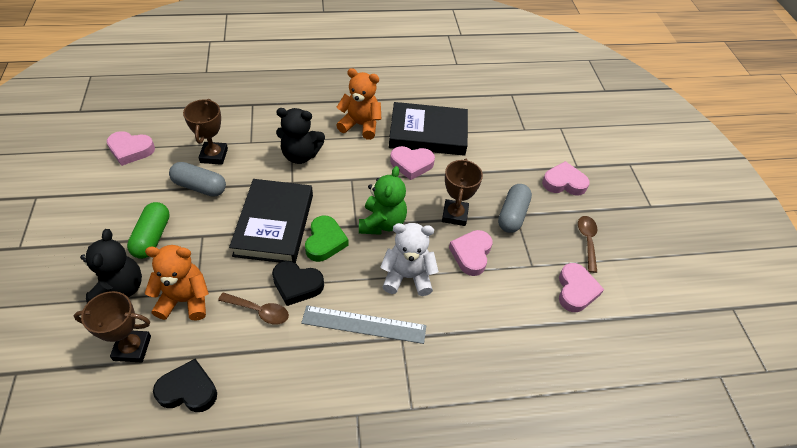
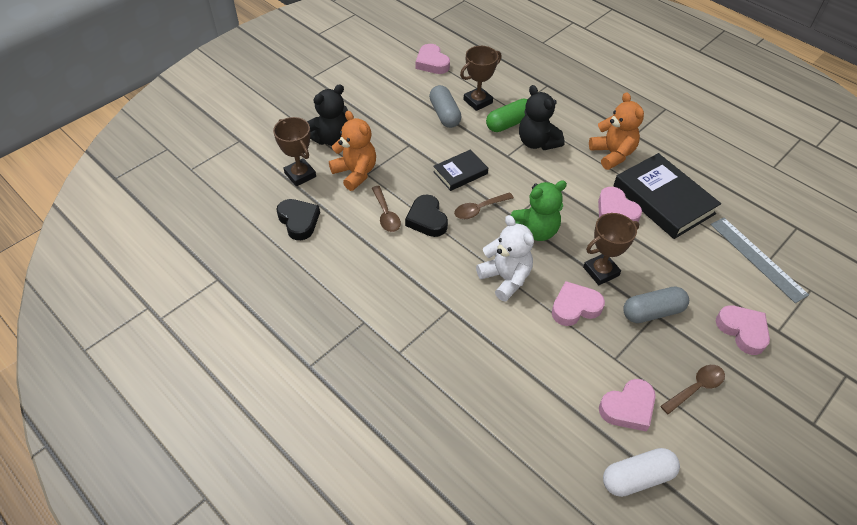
camera: 55 degrees right, 0 degrees up
(152, 237) = (381, 123): green capsule -> green capsule (509, 123)
(274, 225) = (460, 173): black book -> black book, size x0.55
(325, 241) = (479, 209): green heart -> brown spoon
(364, 324) = (436, 279): grey ruler -> grey ruler (757, 258)
(631, 329) = (637, 477): none -> white capsule

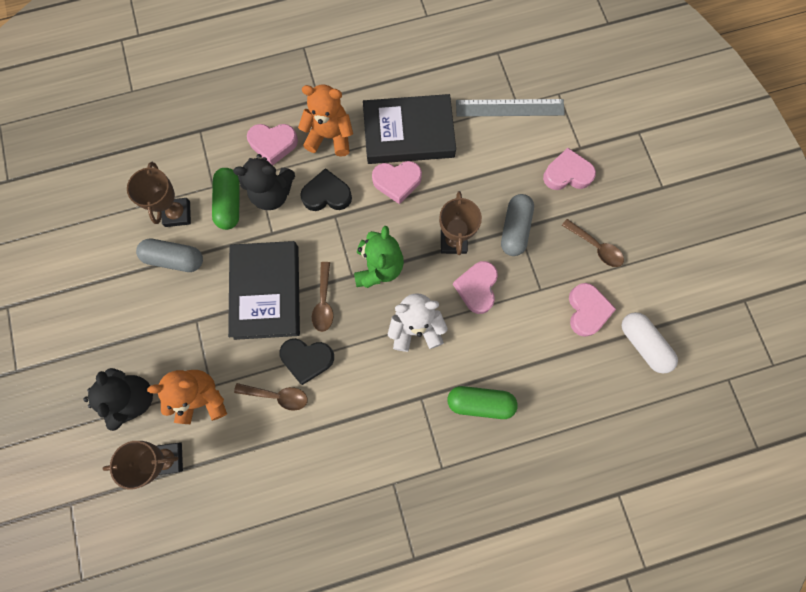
camera: 60 degrees left, 25 degrees up
(299, 221) = (234, 490): black heart -> black heart (327, 194)
(432, 63) = (84, 225): pink heart -> pink heart (273, 144)
(460, 173) = (266, 292): black book -> black book, size x1.82
(476, 356) = (480, 402): none -> green capsule
(637, 477) = (643, 344): white capsule -> white capsule turned 45 degrees counterclockwise
(696, 388) = (596, 247): brown spoon -> brown spoon turned 135 degrees clockwise

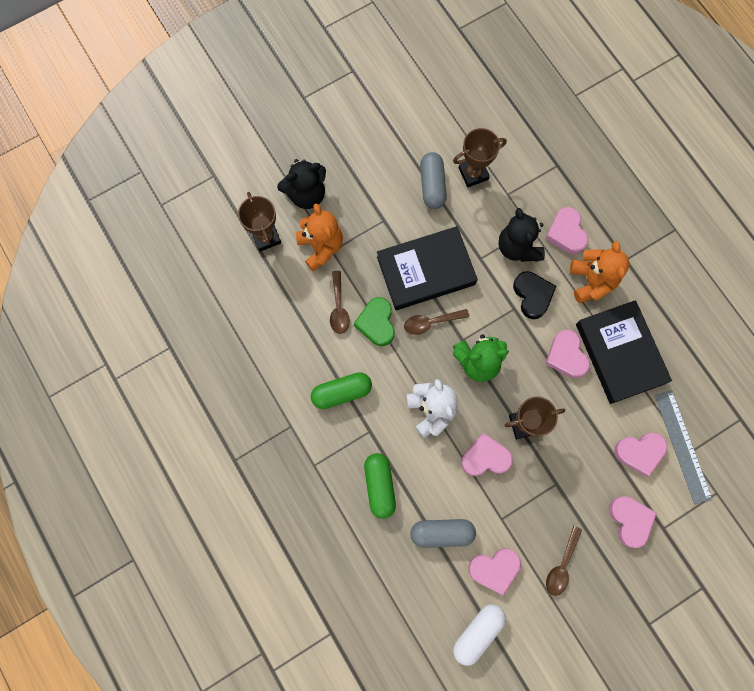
camera: 75 degrees right, 0 degrees up
(229, 203) = (497, 213): green capsule -> green capsule (341, 392)
(307, 359) = (376, 323): black heart -> green heart
(506, 146) = (639, 452): none -> pink heart
(514, 229) = (555, 480): grey capsule -> grey capsule (442, 533)

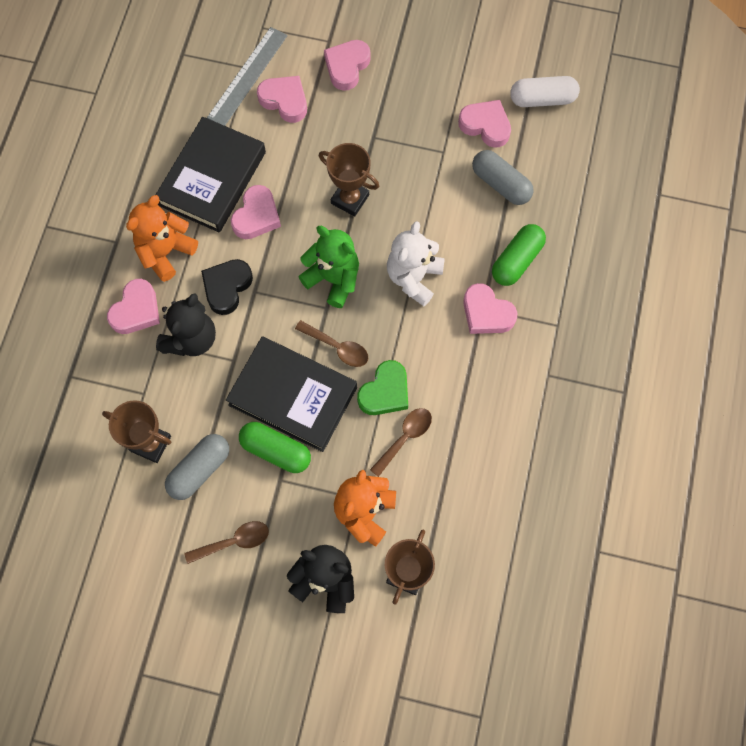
camera: 135 degrees left, 5 degrees down
(341, 392) = (475, 362): green capsule -> green capsule (276, 451)
(485, 457) = (408, 204): pink heart -> pink heart (486, 313)
(561, 565) = (432, 84): brown spoon -> brown spoon (234, 541)

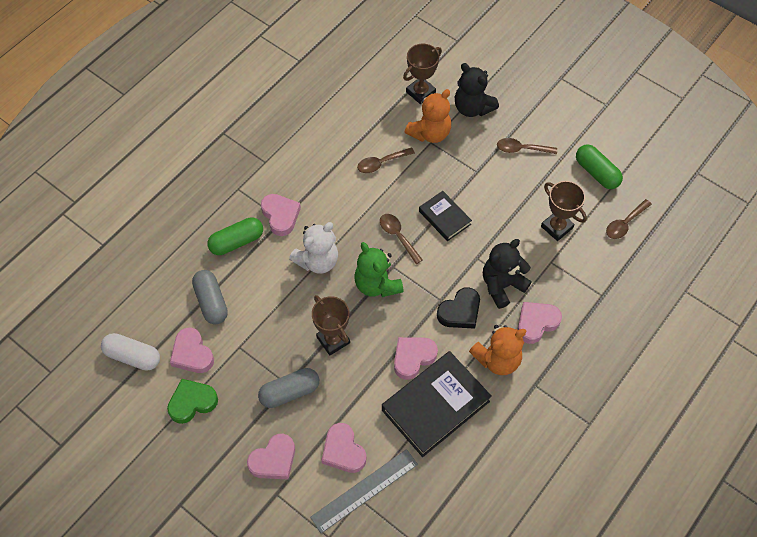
camera: 155 degrees left, 10 degrees down
(66, 486) = (625, 223): none -> brown spoon
(199, 470) = (528, 198): grey capsule -> grey capsule (290, 392)
(276, 451) = (471, 189): green capsule -> green capsule (596, 173)
(293, 396) = (444, 218): black book -> black book, size x0.55
(385, 392) = (379, 195): green heart -> green heart (192, 402)

